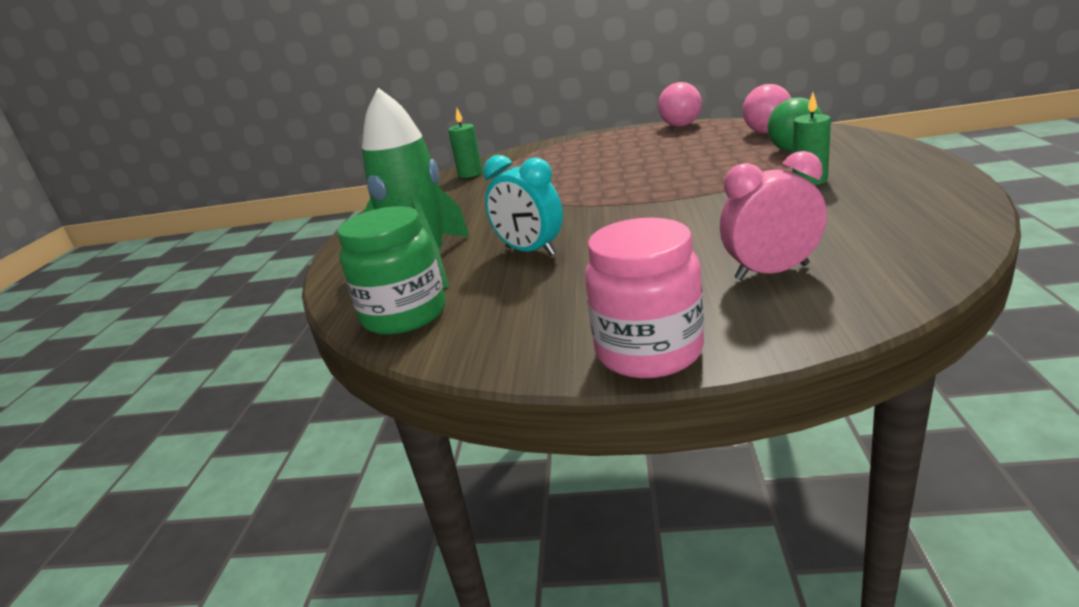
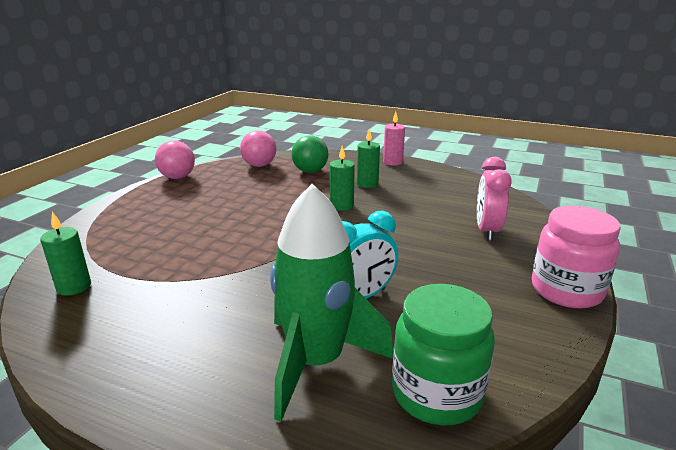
camera: 75 degrees left, 0 degrees up
(720, 190) = (341, 206): none -> green candle
(924, 168) = (393, 162): none -> pink candle

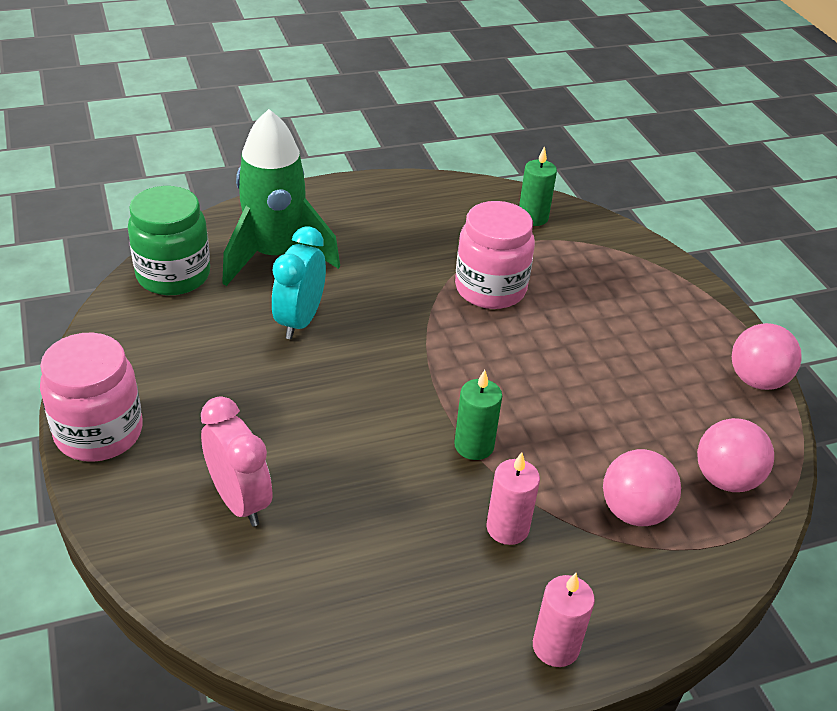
camera: 135 degrees right, 15 degrees up
(205, 258) = (490, 289): none -> pink jar
(310, 171) = (634, 511): green ball -> pink ball
(367, 184) = (507, 528): green candle -> pink candle

